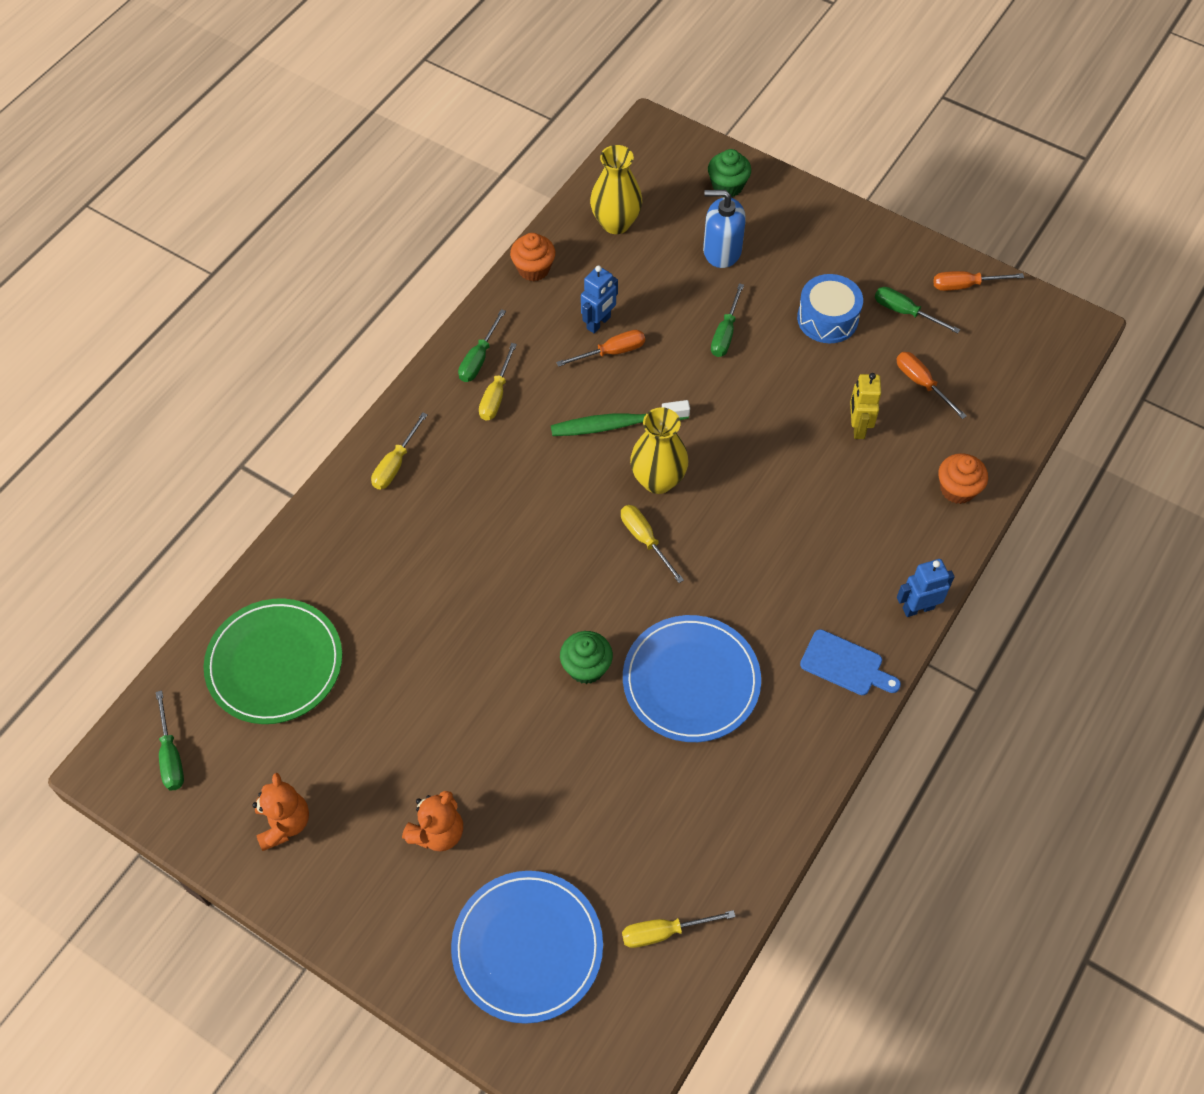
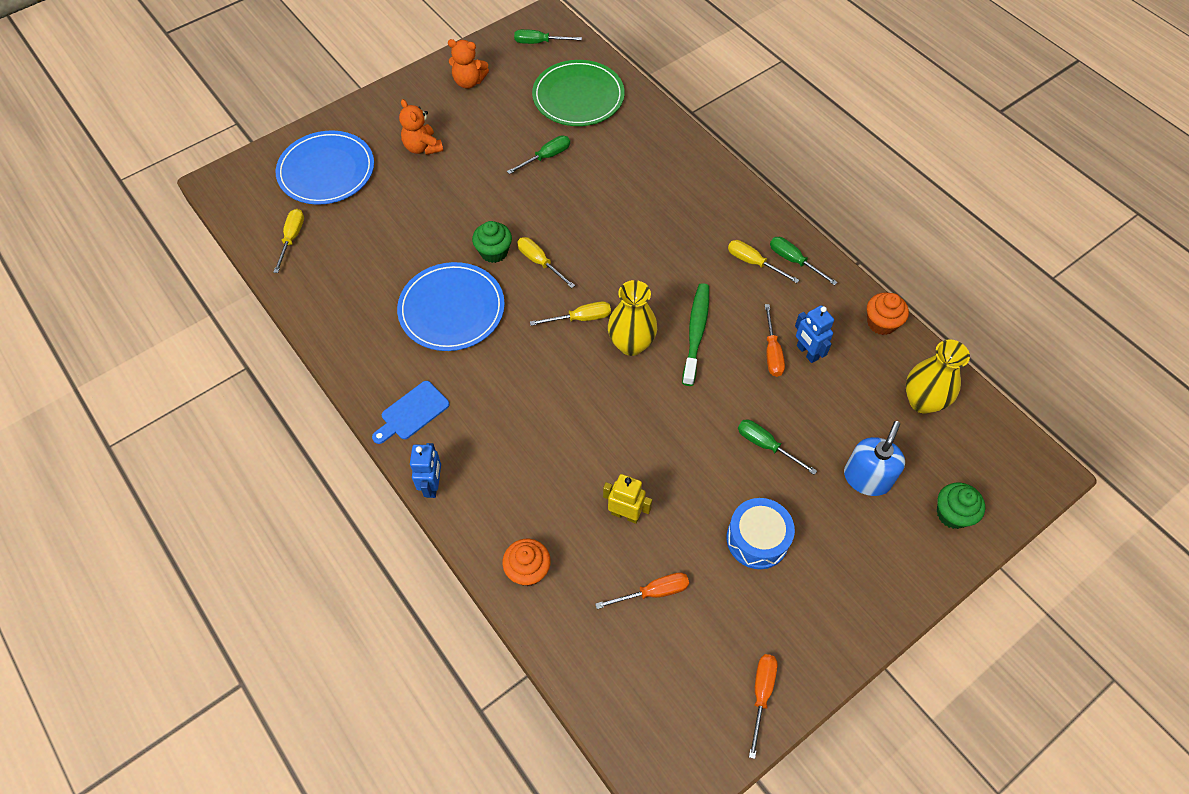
camera: 110 degrees right, 0 degrees up
(395, 464) = (710, 188): yellow screwdriver -> yellow screwdriver (540, 262)
(905, 312) = (743, 616): green screwdriver -> green screwdriver (546, 157)

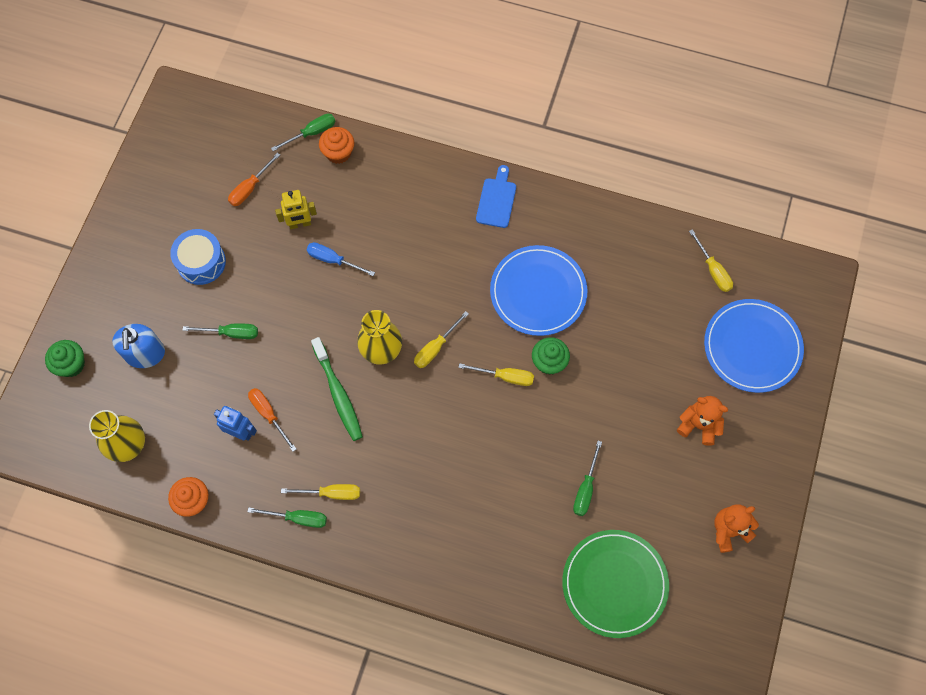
camera: 145 degrees right, 10 degrees up
(432, 485) = (441, 164): blue robot -> none
(539, 42) = (709, 633): green screwdriver -> green screwdriver (312, 133)
(617, 454) = (333, 260): none -> blue screwdriver
(761, 694) = (149, 172): orange screwdriver -> none

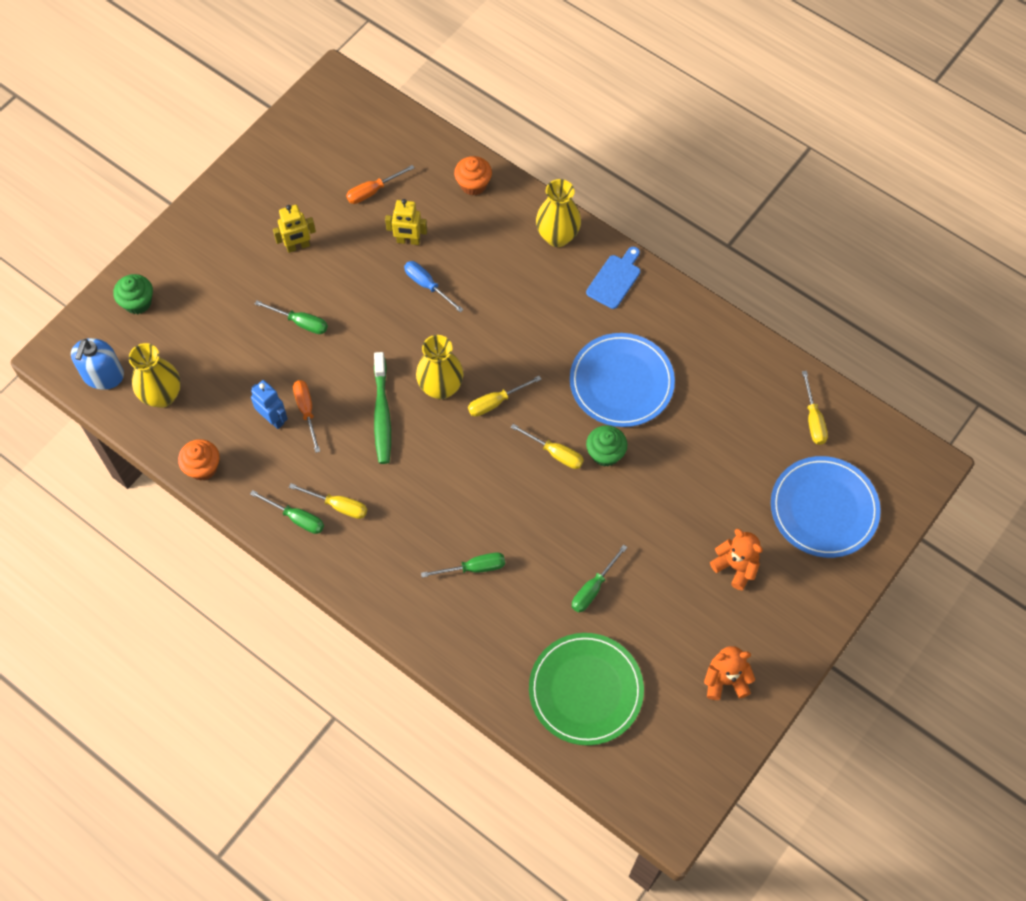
camera: 20 degrees right, 5 degrees down
(145, 354) = (211, 315): blue soap dispenser -> blue soap dispenser (103, 375)
(201, 262) = (298, 246): blue drum -> yellow robot
(312, 133) = (454, 157): green screwdriver -> green screwdriver (474, 568)
(431, 177) = (557, 236): none -> yellow vase

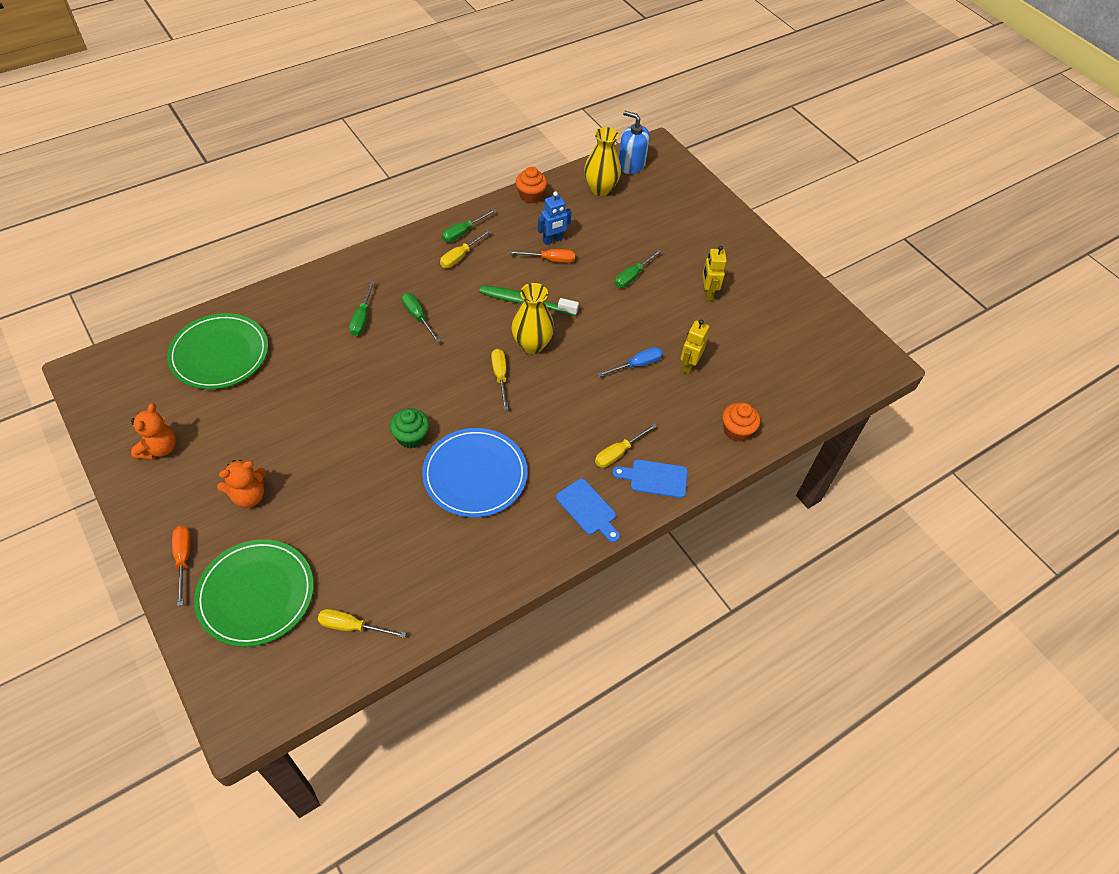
camera: 105 degrees right, 10 degrees down
(138, 302) = (687, 194): green cupcake -> none
(373, 191) = (750, 356): orange screwdriver -> orange screwdriver (183, 559)
(555, 453) = (431, 401): yellow screwdriver -> yellow screwdriver (618, 453)
(557, 236) = (655, 478): yellow vase -> blue cutting board
(593, 588) = (297, 387): green screwdriver -> green screwdriver (417, 317)
(824, 508) = (256, 594): blue plate -> green plate

